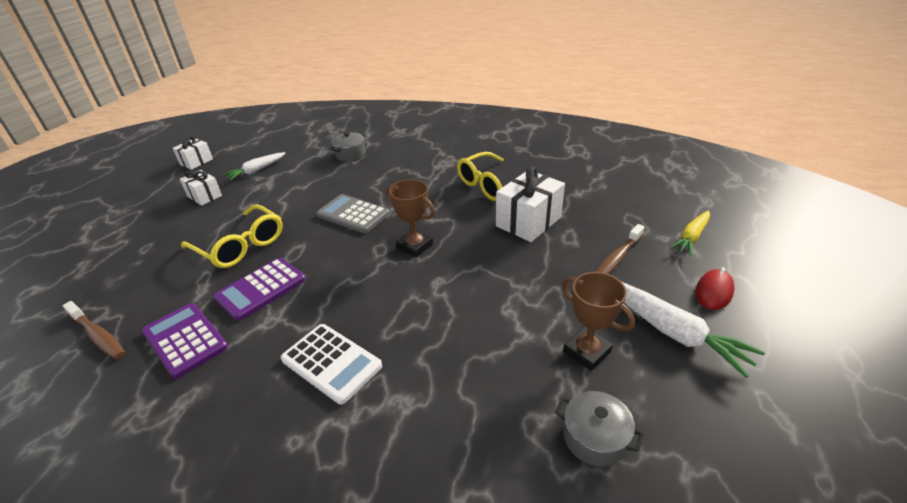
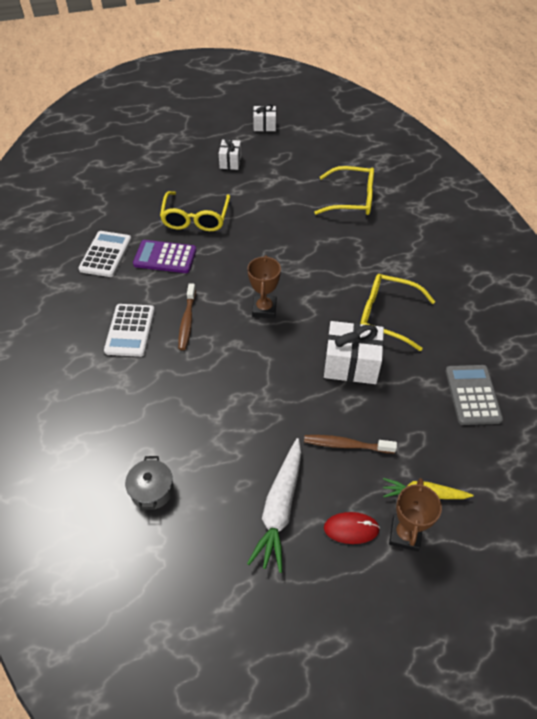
camera: 55 degrees right, 15 degrees up
(98, 335) = (86, 217): brown toothbrush -> brown toothbrush (187, 321)
(185, 340) = (106, 254): purple calculator -> white calculator
(256, 170) = (282, 163): white carrot -> none
(350, 154) = (352, 199): grey pot -> yellow glasses
(353, 214) = (273, 252): grey calculator -> grey calculator (472, 395)
(586, 352) = (223, 461): brown trophy -> brown trophy (405, 534)

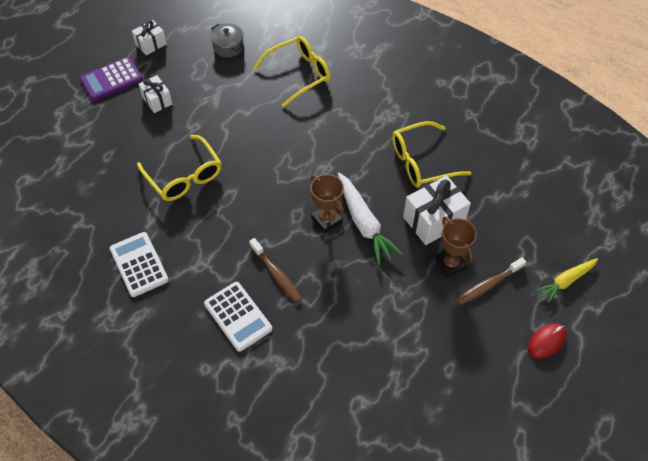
camera: 40 degrees left, 5 degrees up
(152, 490) = (392, 426): grey pot -> grey pot (228, 46)
(165, 257) = (196, 231): purple calculator -> purple calculator (111, 79)
(280, 508) = (490, 365): white carrot -> white carrot (364, 223)
(405, 534) = (580, 318): brown trophy -> brown trophy (450, 263)
(472, 395) = (532, 185): grey calculator -> none

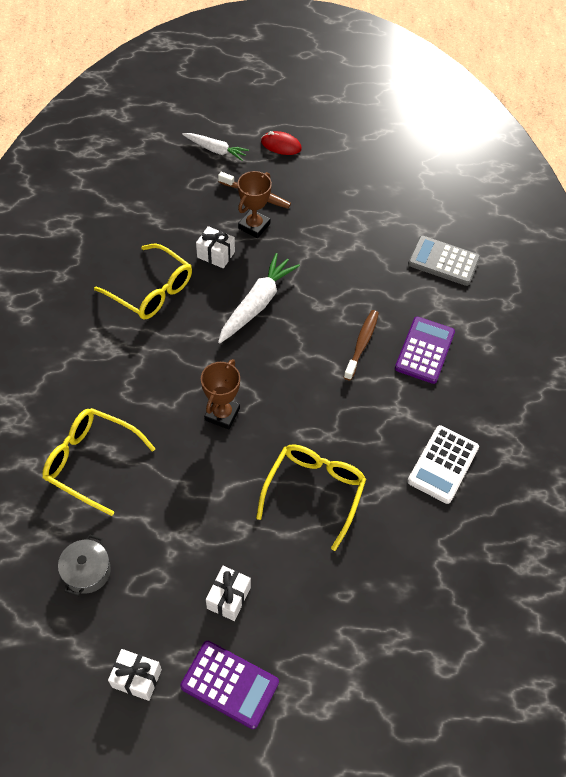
camera: 125 degrees left, 0 degrees up
(238, 316) = (424, 350): white calculator -> purple calculator
(316, 396) = (443, 261): none -> grey calculator
(326, 220) = (275, 334): brown trophy -> brown trophy (222, 414)
(433, 220) = (216, 255): white gift -> white gift, size x0.59
(566, 281) = (215, 150): yellow carrot -> white carrot

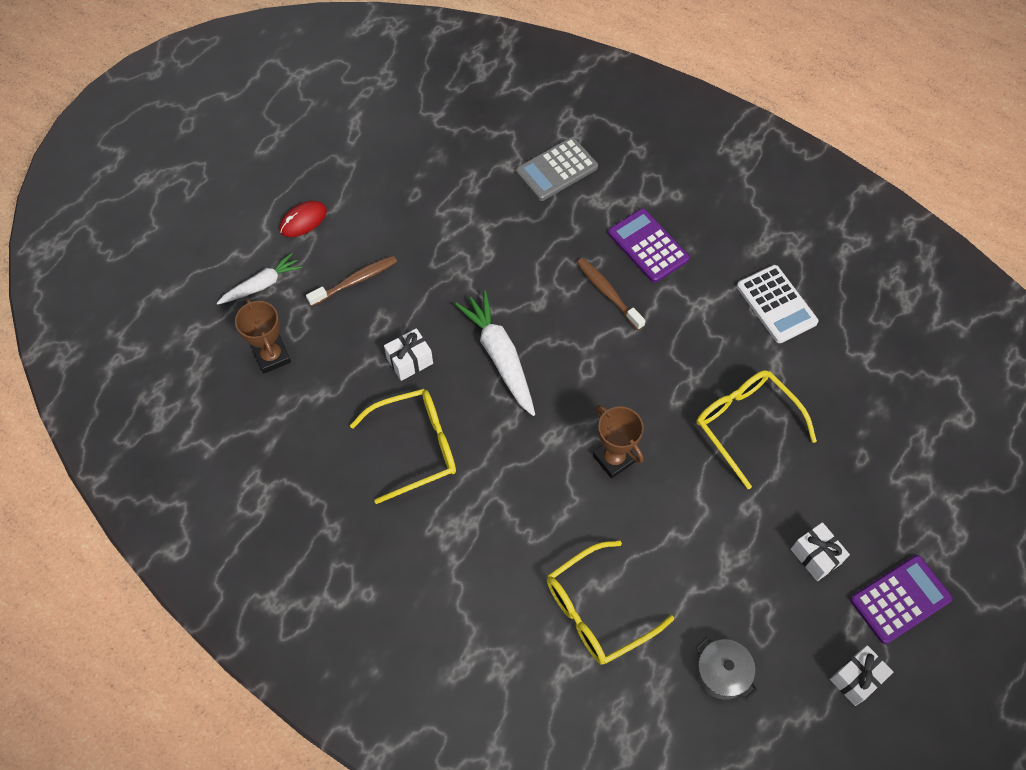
camera: 55 degrees left, 5 degrees up
(254, 226) = (396, 305): brown trophy -> brown trophy (272, 356)

